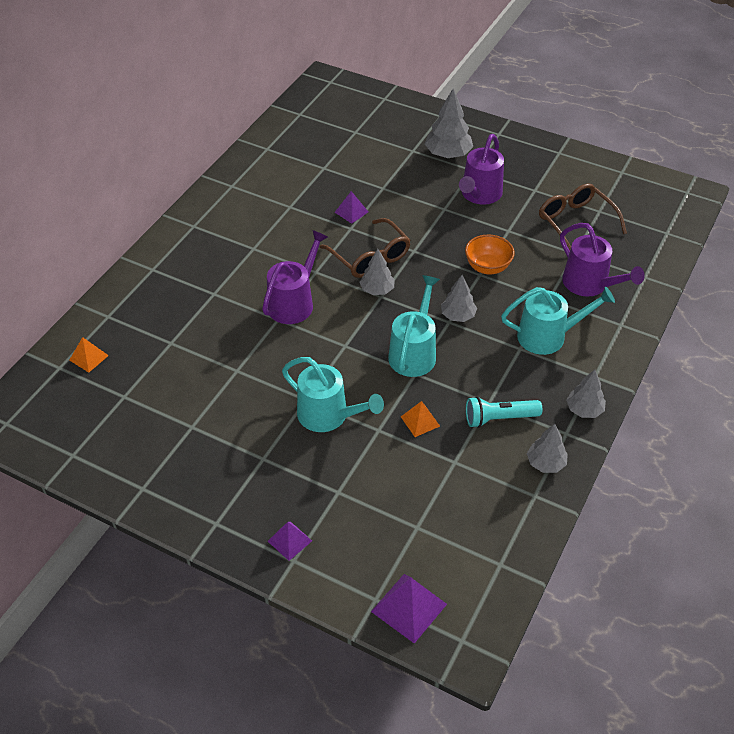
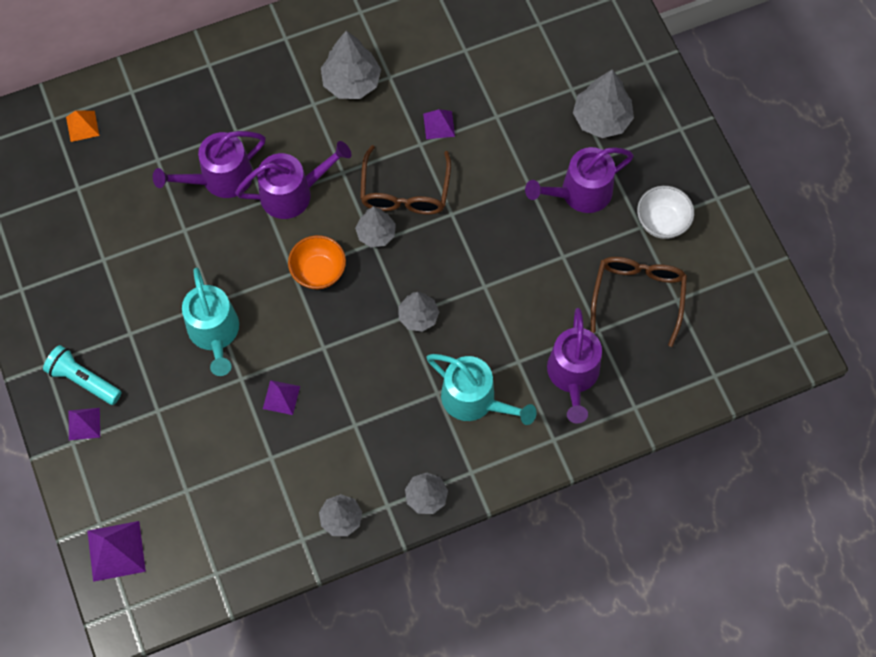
camera: 40 degrees right, 20 degrees up
(231, 325) = (220, 178): none -> purple watering can
(267, 223) = (351, 82): none -> grey tree
(414, 353) = (342, 325): turquoise watering can -> none
(420, 421) = (281, 397): orange pyramid -> purple pyramid
(487, 267) = (499, 284): orange bowl -> orange bowl (318, 271)
(499, 418) = (347, 447): turquoise flashlight -> turquoise flashlight (83, 380)
(543, 180) = (662, 222): none -> white bowl

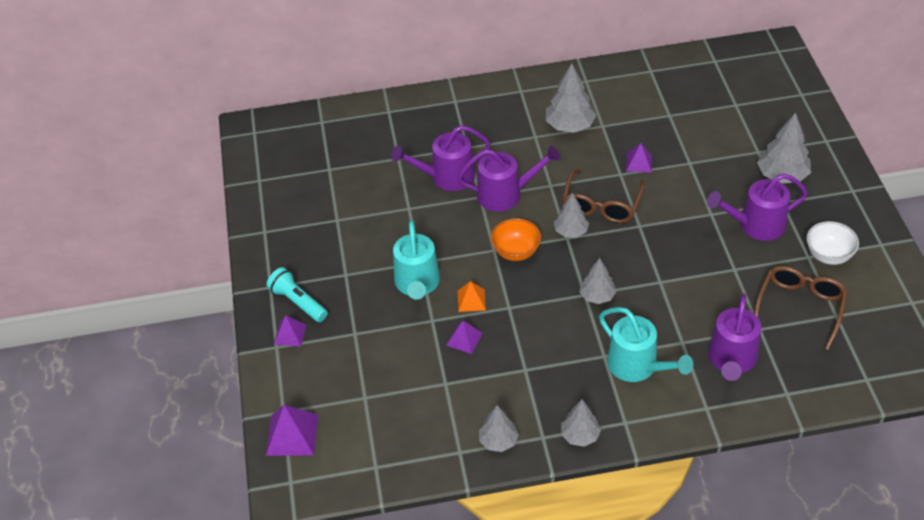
camera: 15 degrees right, 20 degrees down
(82, 126) = (344, 129): orange pyramid -> orange pyramid (471, 300)

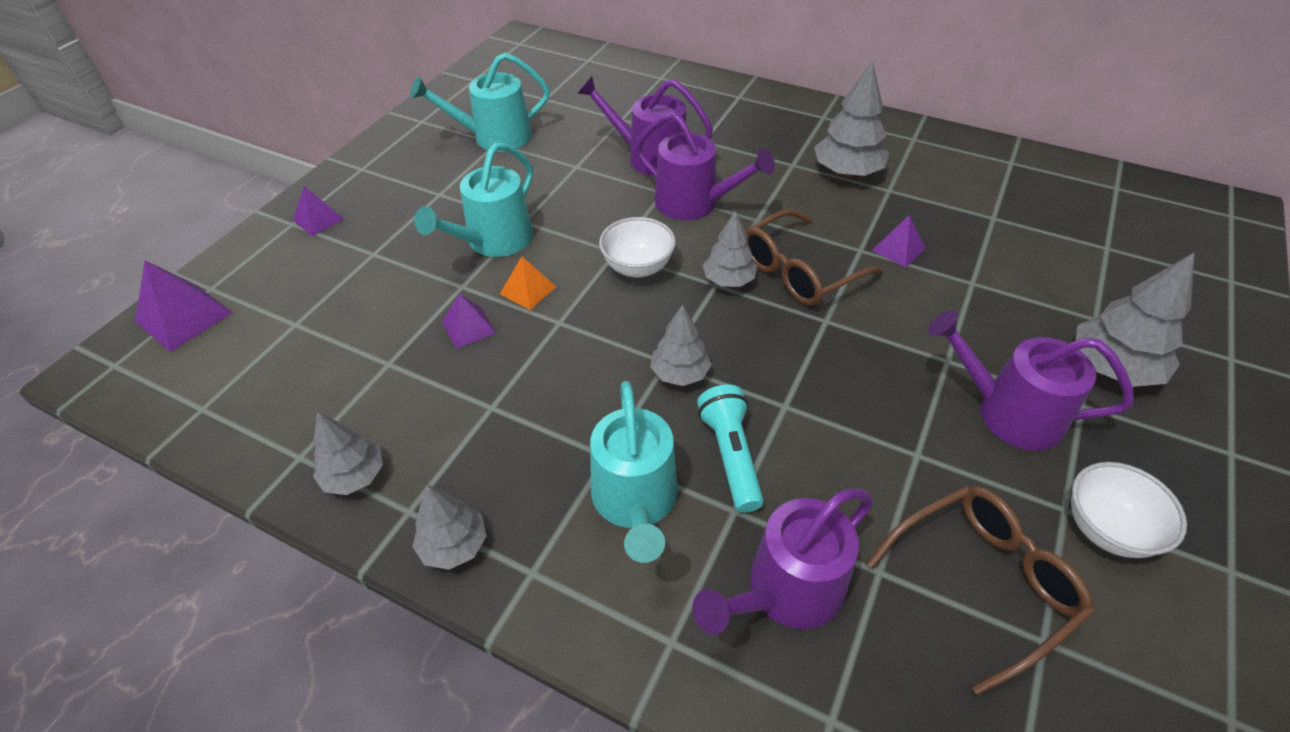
camera: 35 degrees right, 0 degrees up
(298, 302) = (365, 195): turquoise flashlight -> turquoise flashlight (731, 455)
(331, 216) = (495, 137): none -> turquoise watering can
(516, 252) = (638, 267): orange bowl -> white bowl

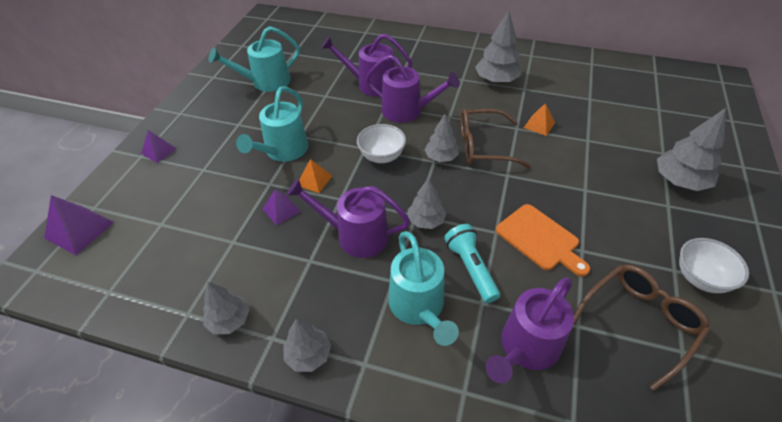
camera: 10 degrees left, 0 degrees up
(799, 271) = (483, 146): brown glasses -> brown glasses turned 45 degrees clockwise
(853, 427) = (540, 239): none -> orange cutting board
(898, 249) = (539, 125): purple pyramid -> orange pyramid
(1009, 413) = (628, 217): purple watering can -> purple watering can (356, 235)

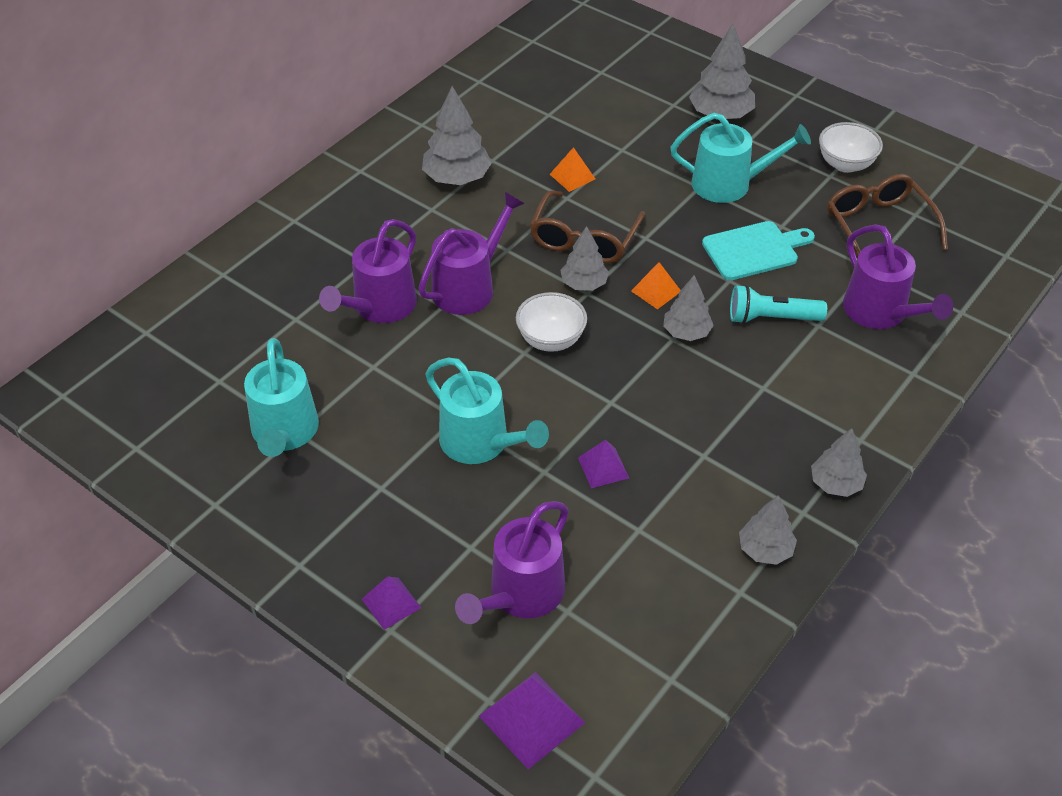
camera: 70 degrees left, 0 degrees up
(314, 180) = (562, 421): orange pyramid -> orange pyramid (656, 291)
(356, 235) = (682, 402): purple watering can -> purple watering can (521, 594)
(419, 307) = (806, 376): turquoise watering can -> turquoise watering can (729, 184)
(540, 239) = (754, 250): orange cutting board -> turquoise cutting board

